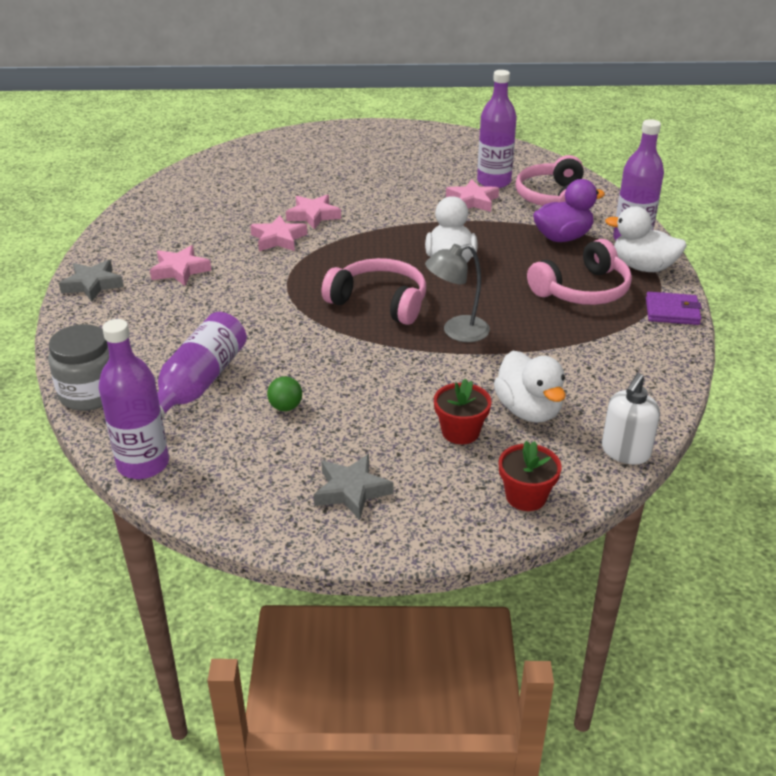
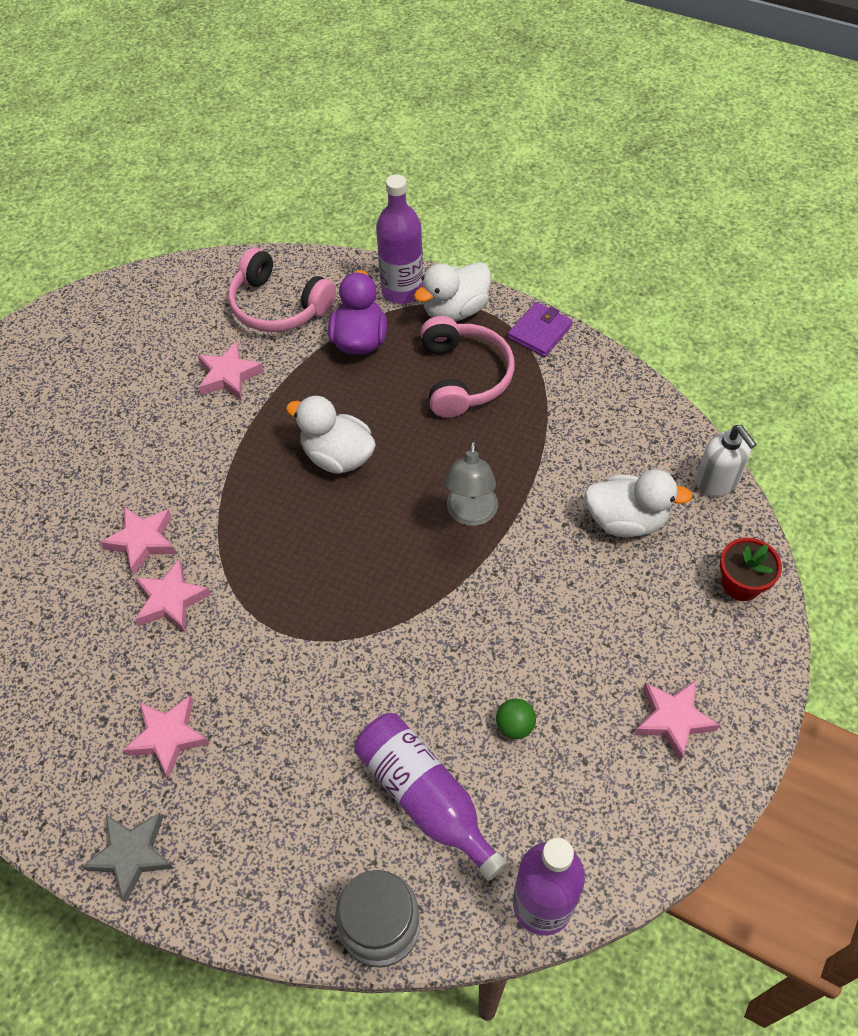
camera: 60 degrees left, 20 degrees up
(351, 491) = (673, 720): grey star -> pink star
(379, 302) = (375, 557): pink headphones -> none
(460, 432) = (630, 589): red flower pot -> none
(494, 182) = (202, 336): purple bottle -> none

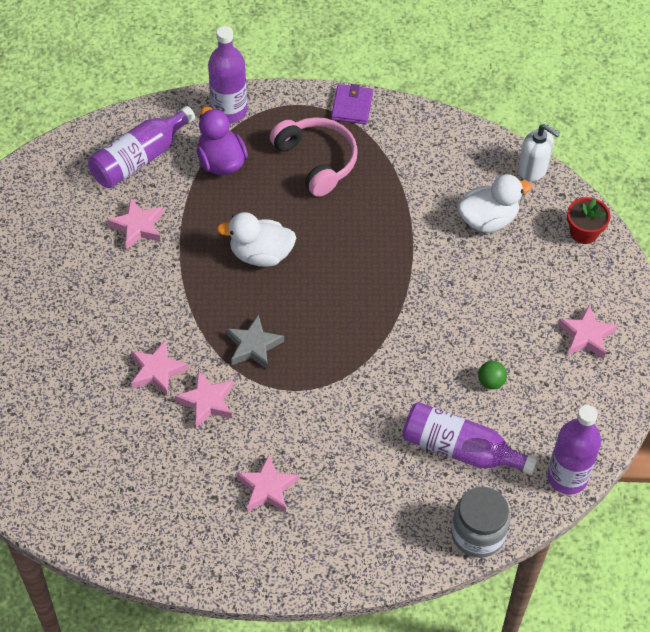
camera: 30 degrees left, 0 degrees up
(132, 855) = (293, 567): grey star -> grey star (253, 346)
(278, 306) = (140, 158): pink headphones -> purple bottle
(455, 310) = (279, 112): white duck -> none
(471, 514) = (381, 257): grey lamp -> none

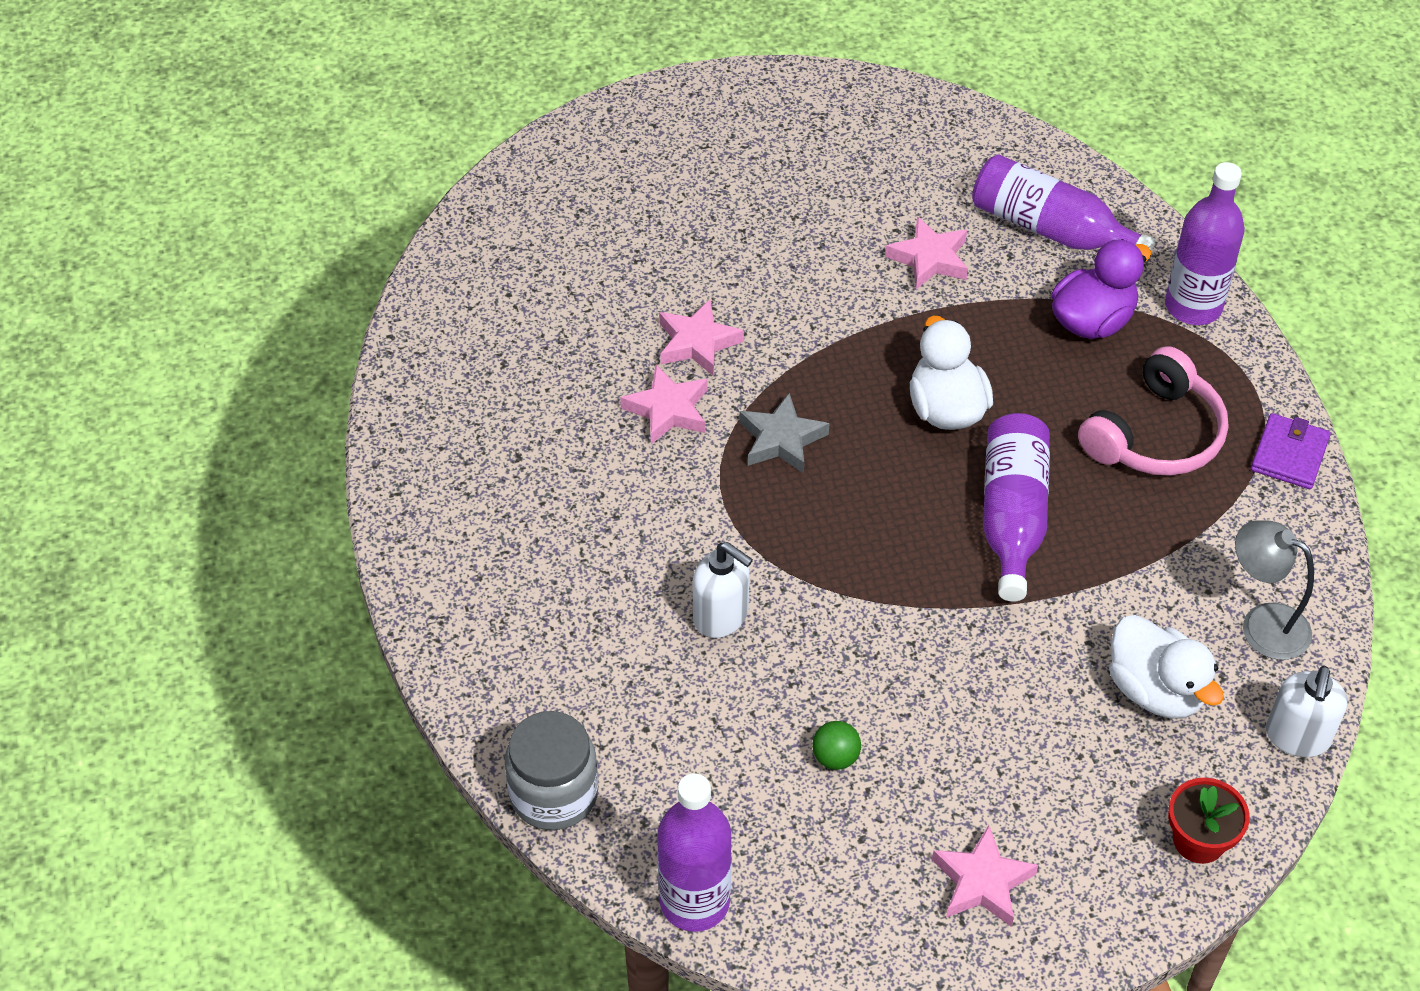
camera: 75 degrees right, 5 degrees down
(267, 488) = (551, 513): pink star -> none
(352, 106) = (1289, 454): purple wallet -> purple wallet turned 60 degrees counterclockwise
(376, 413) = (721, 616): none -> white soap dispenser
(460, 158) = (1262, 624): none -> grey lamp
(460, 449) = (695, 740): purple bottle -> purple bottle (1012, 517)

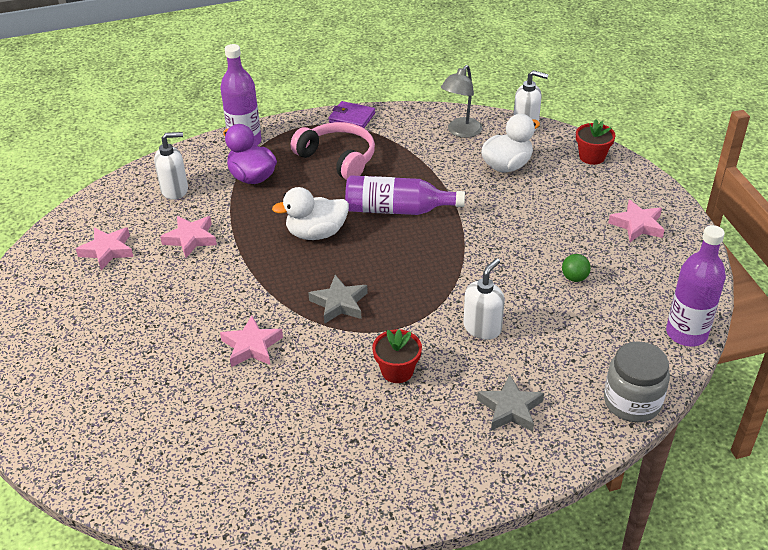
camera: 90 degrees left, 10 degrees down
(555, 636) = (510, 408): none -> grey star
(638, 506) = (397, 371): none -> red flower pot
(668, 410) = (312, 359): pink star -> pink star (107, 250)
(1050, 229) = (175, 190): purple bottle -> white soap dispenser

